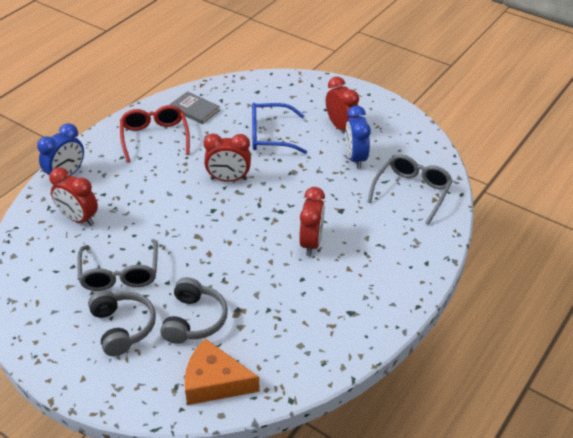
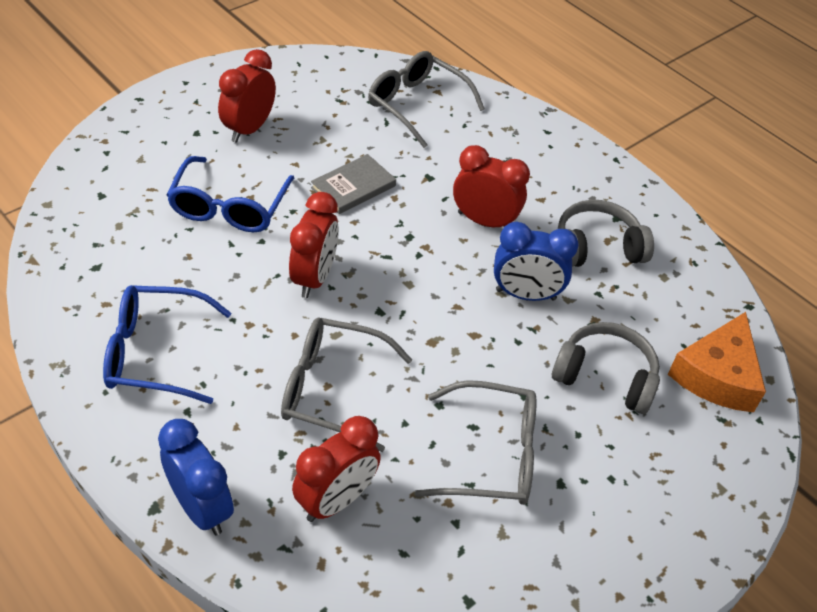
camera: 80 degrees left, 5 degrees up
(123, 327) = (607, 467): grey headphones -> grey headphones (597, 247)
(149, 202) = (331, 389): none -> grey glasses
(155, 137) = (154, 353): red glasses -> blue glasses
(194, 109) = (103, 283): grey book -> grey book (353, 187)
(341, 127) = (249, 129): red clock -> red clock turned 45 degrees counterclockwise
(355, 158) = (326, 134): blue clock -> blue clock (525, 295)

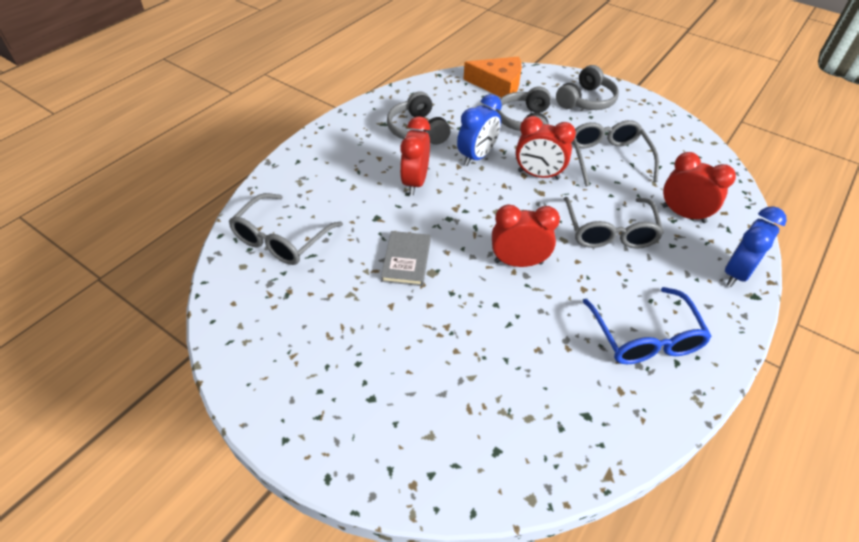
camera: 100 degrees left, 0 degrees up
(229, 207) = (467, 338): blue glasses -> none
(249, 129) = (352, 354): red clock -> red clock (538, 175)
(353, 187) = (406, 260): grey book -> grey book turned 60 degrees clockwise
(525, 295) = (477, 156): blue clock -> blue clock turned 45 degrees clockwise
(662, 490) = (586, 100): none -> grey headphones

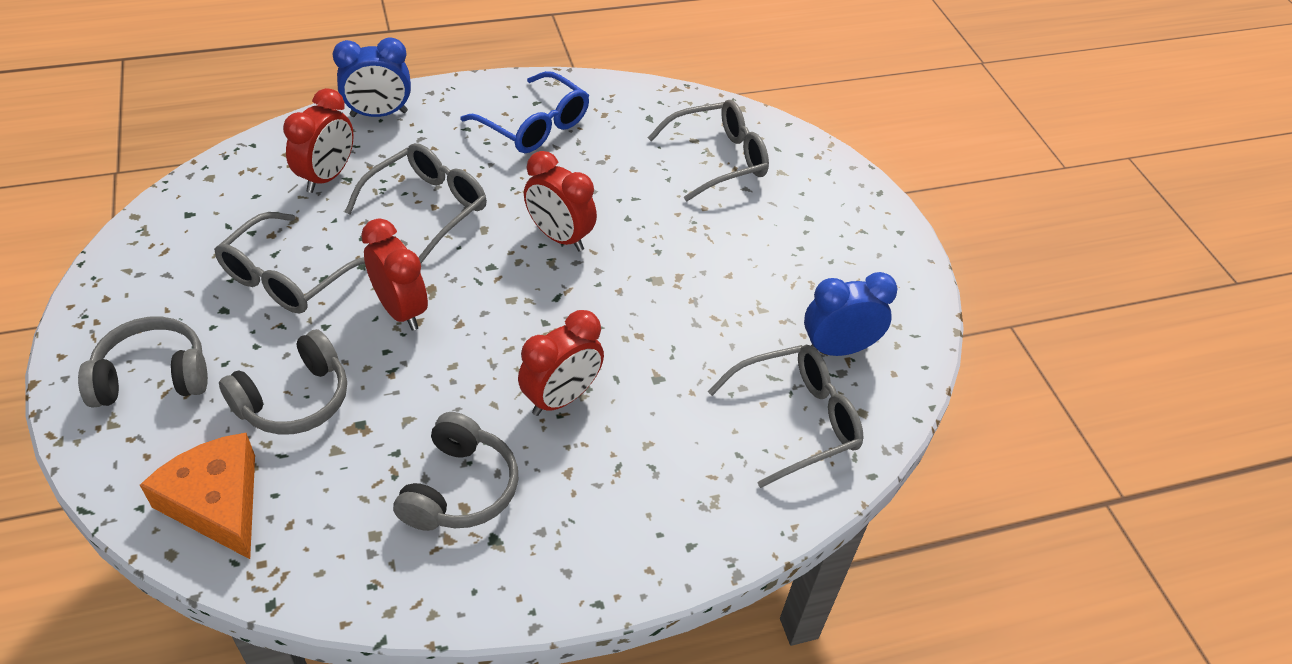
camera: 145 degrees left, 0 degrees up
(406, 260) = (671, 307): grey book -> none
(477, 156) = (437, 385): blue clock -> blue clock (837, 349)
(490, 410) = (718, 159): none -> grey glasses
(645, 338) = (535, 126): blue glasses -> blue glasses turned 105 degrees clockwise
(683, 214) = (327, 177): red clock -> red clock turned 135 degrees counterclockwise

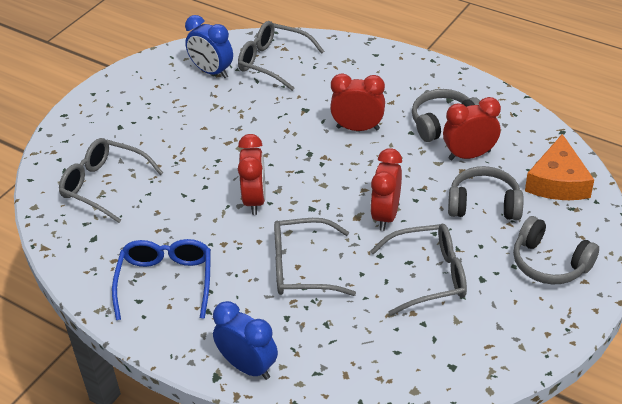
camera: 125 degrees left, 5 degrees down
(327, 177) = (337, 334): red clock -> red clock (469, 155)

